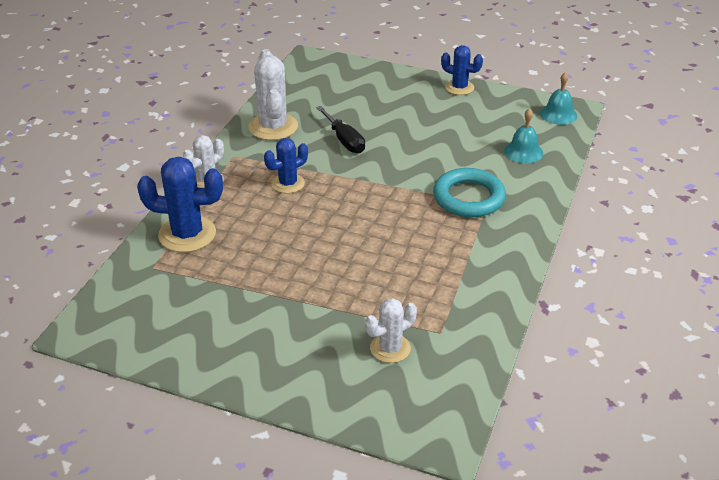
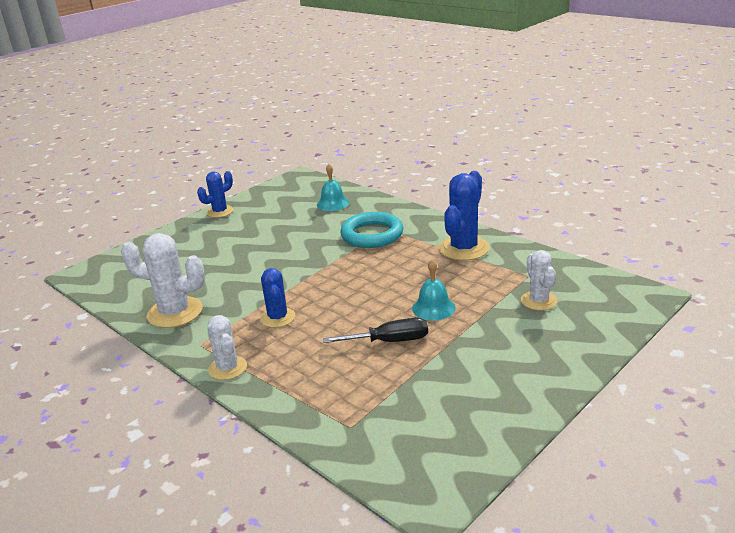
camera: 65 degrees left, 10 degrees down
(187, 234) = (310, 394): blue cactus -> blue cactus (463, 248)
(344, 140) = (239, 277): black screwdriver -> black screwdriver (390, 341)
(558, 114) = (299, 182): turquoise bell -> turquoise bell (433, 308)

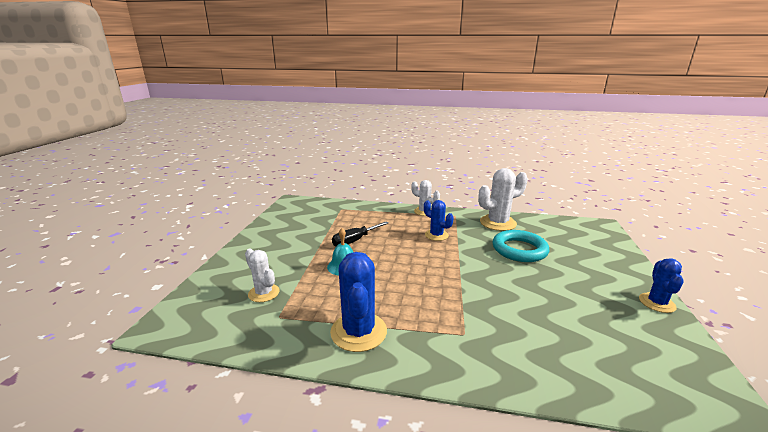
camera: 145 degrees right, 5 degrees down
(333, 203) = (581, 359): turquoise bell -> none
(372, 235) = (467, 321): turquoise ring -> turquoise ring (519, 250)

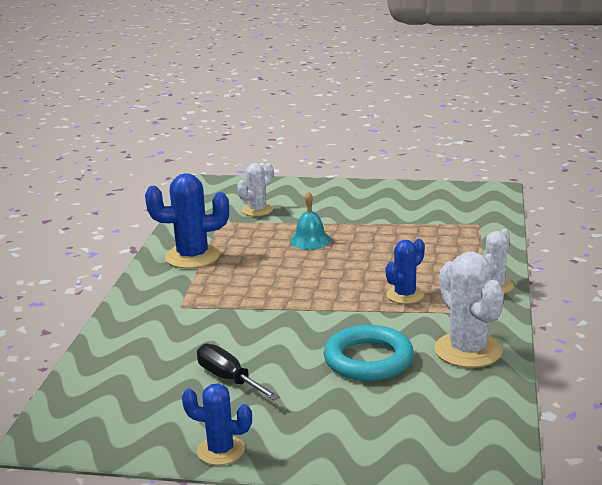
camera: 90 degrees right, 0 degrees up
(355, 241) = (375, 241): black screwdriver -> black screwdriver (229, 379)

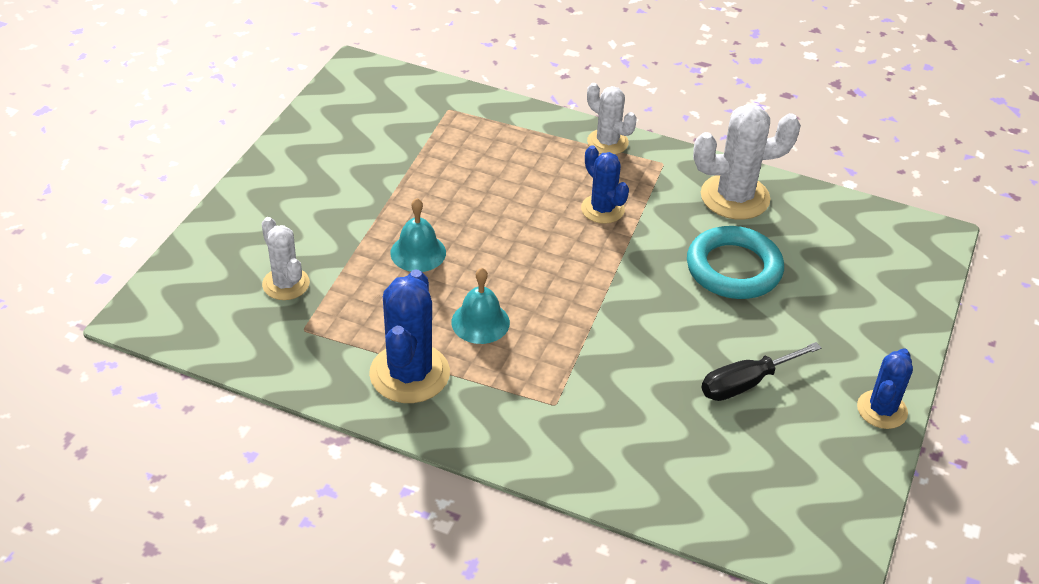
camera: 80 degrees left, 20 degrees up
(251, 270) = (480, 322): none -> turquoise bell

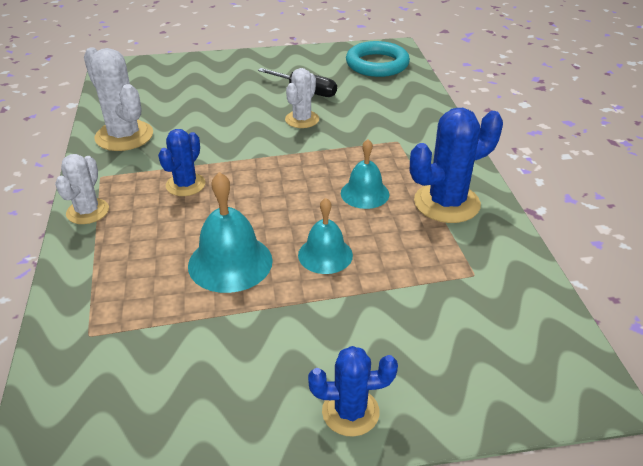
camera: 120 degrees left, 5 degrees down
(286, 284) = (443, 313): white cactus -> white cactus (302, 119)
(461, 196) = (230, 262): none -> turquoise bell
(733, 268) = (206, 118): turquoise ring -> turquoise ring (377, 64)
(882, 410) = (281, 55): blue cactus -> blue cactus (350, 412)

